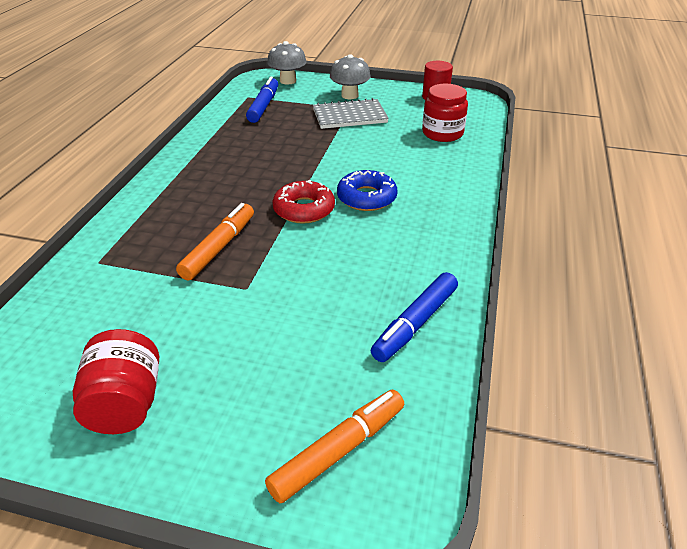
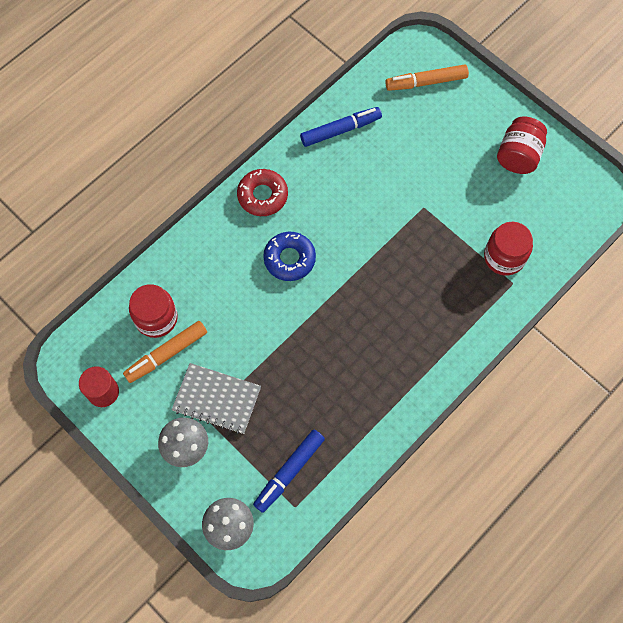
camera: 150 degrees left, 30 degrees up
(116, 280) = (504, 257): none -> red jar
(219, 248) = (425, 256): orange marker -> orange marker (166, 354)
(304, 209) = (345, 269): red donut -> red donut (262, 195)

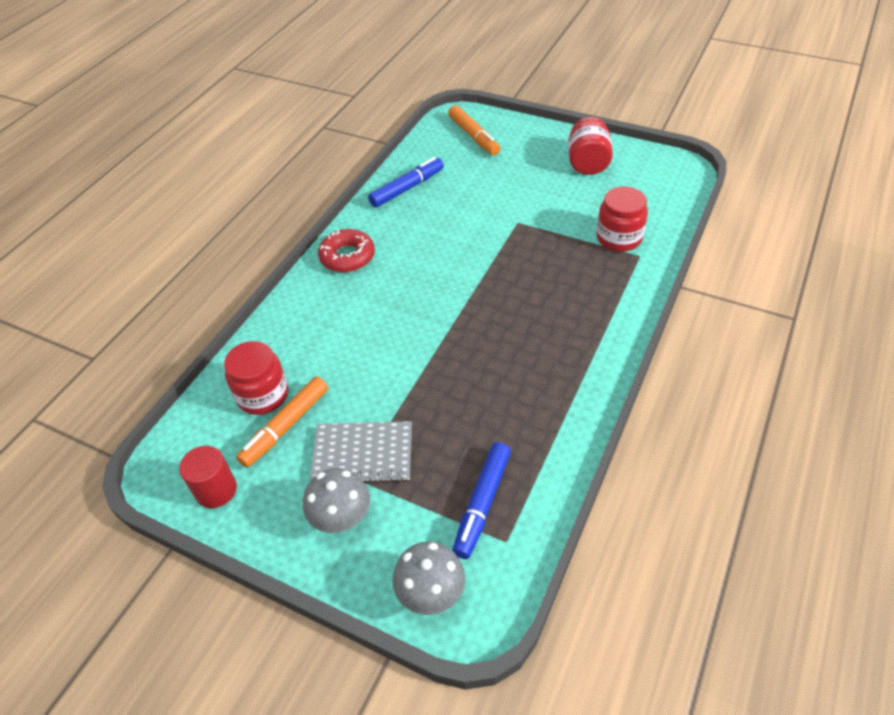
camera: 15 degrees left, 20 degrees down
(289, 259) = (397, 299): blue donut -> none
(426, 82) = (474, 136): orange marker -> orange marker turned 90 degrees counterclockwise

